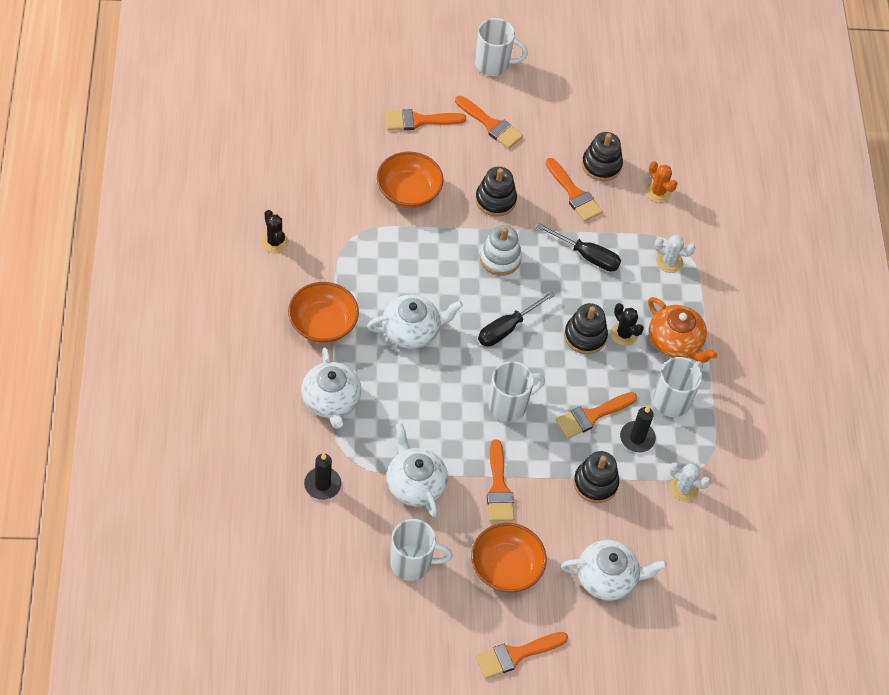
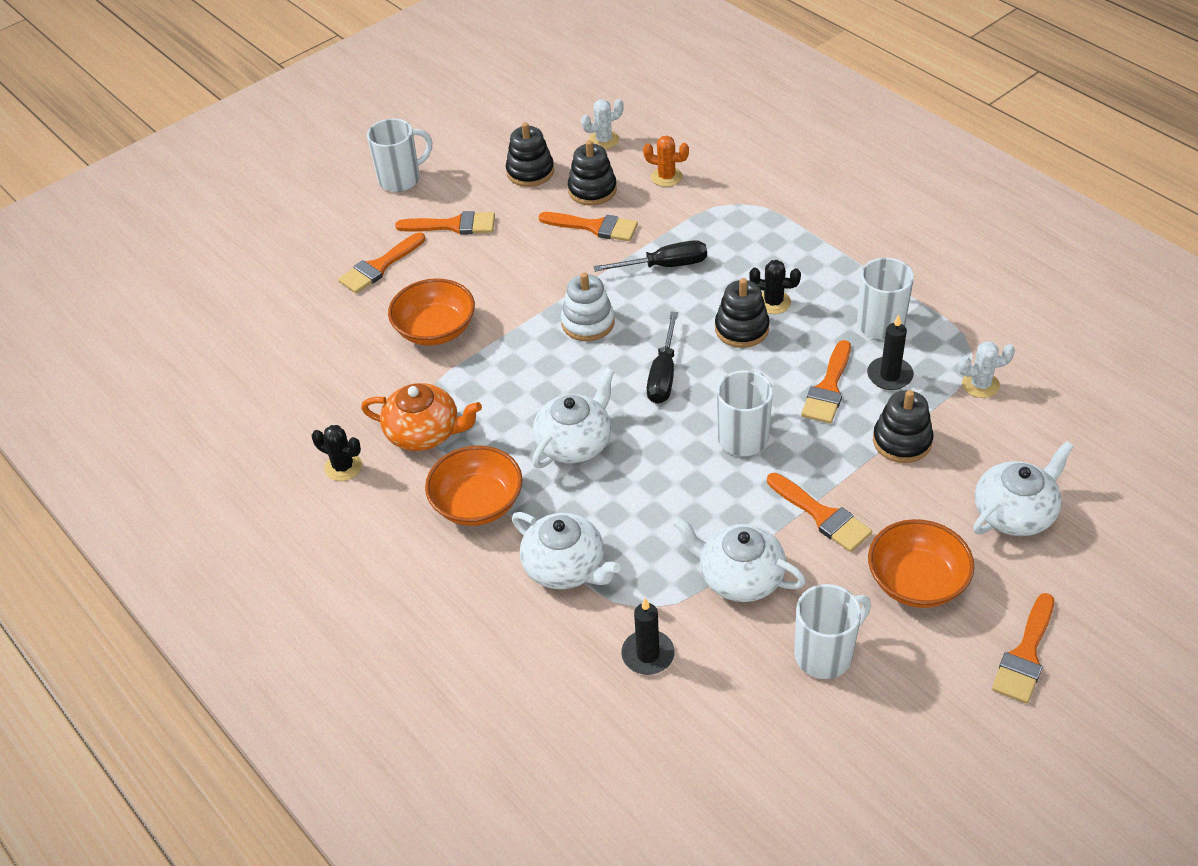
camera: 30 degrees left, 10 degrees down
(495, 200) = (528, 280): black stacking toy -> black stacking toy (530, 172)
(669, 262) = (741, 220): white cactus -> white cactus (604, 140)
(675, 342) = (824, 276): orange teapot -> orange teapot (424, 433)

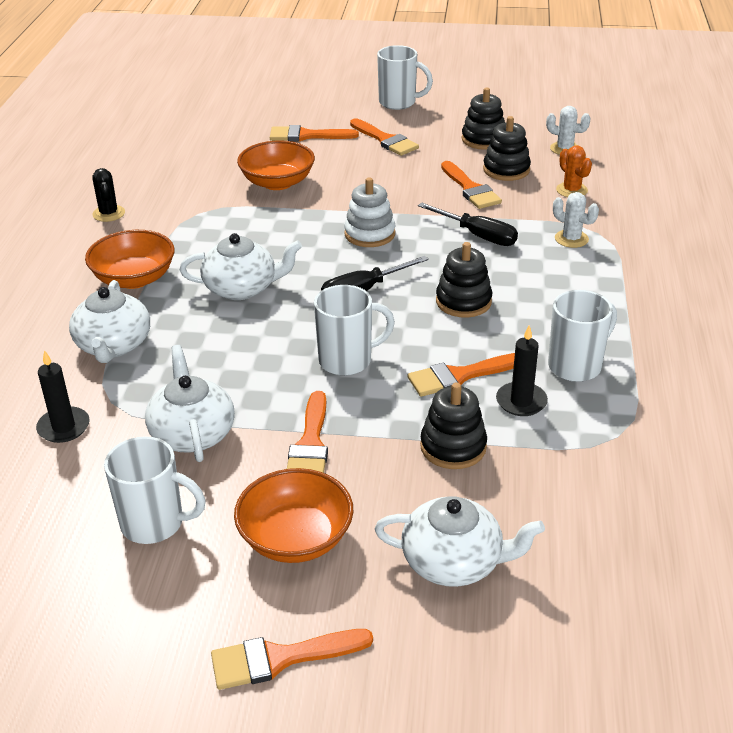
camera: 45 degrees right, 10 degrees down
(424, 433) = (176, 226): orange teapot -> none
(773, 302) = (515, 302): black cactus -> none
(980, 385) = (586, 460): white cactus -> white cactus (571, 239)

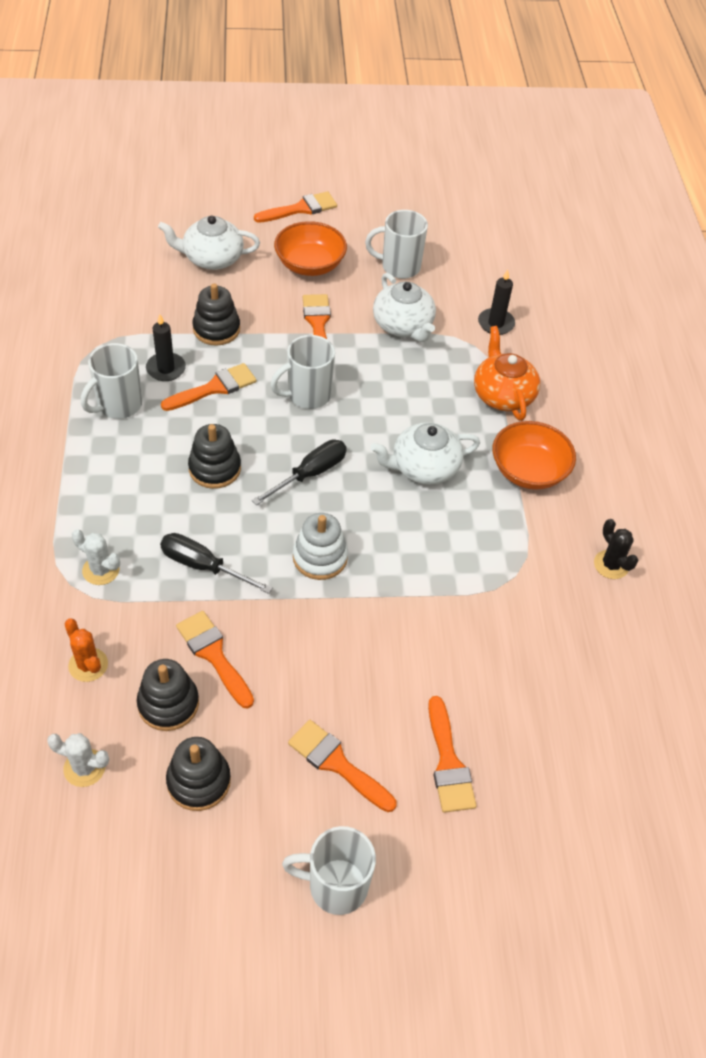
camera: 165 degrees right, 15 degrees up
(113, 345) = (503, 395): white teapot -> orange teapot
(277, 182) = (449, 644): orange bowl -> none
(307, 136) = (448, 763): orange brush -> orange brush turned 90 degrees clockwise

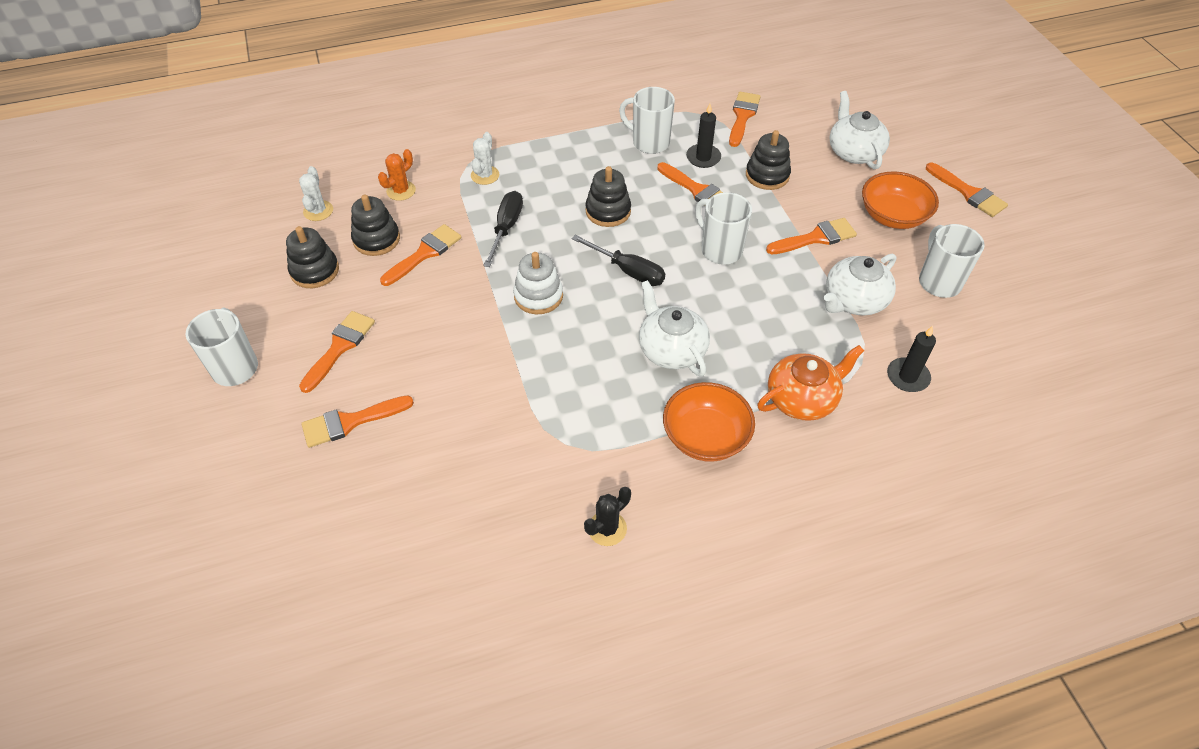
camera: 80 degrees right, 0 degrees up
(115, 319) = (742, 116): none -> orange brush

